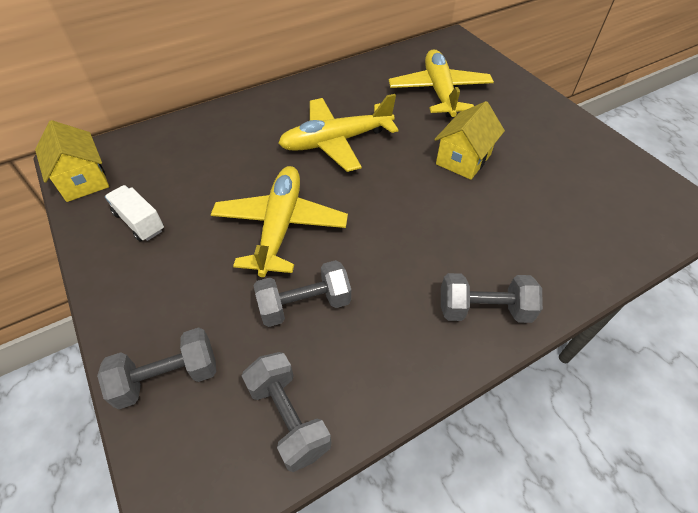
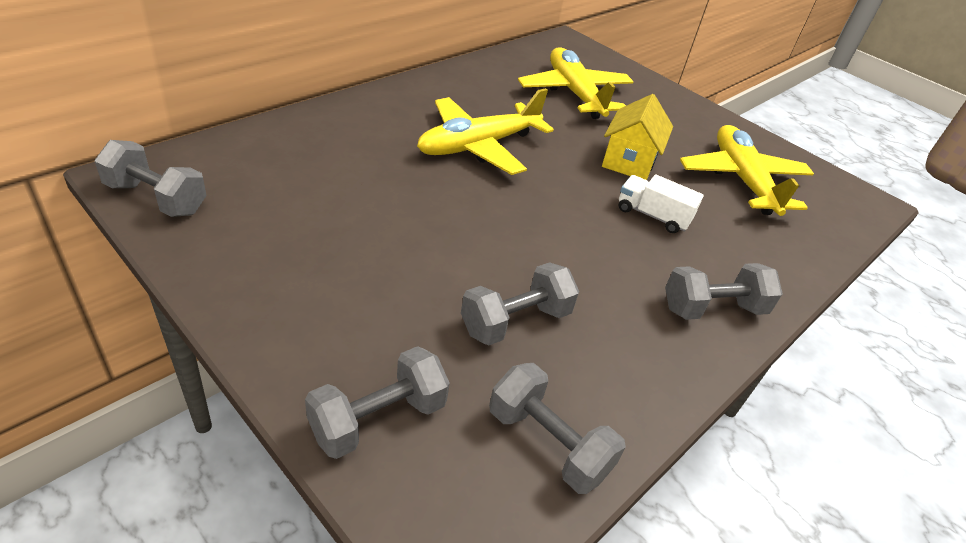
camera: 20 degrees left, 10 degrees down
(83, 180) = (156, 198): yellow house -> grey dumbbell
(139, 222) = (261, 244): white truck -> white truck (652, 215)
(280, 226) = (450, 239): yellow plane -> yellow plane (742, 180)

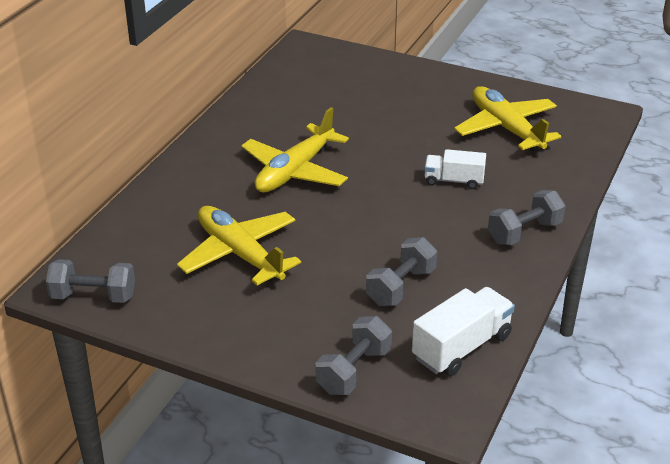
camera: 15 degrees left, 5 degrees down
(548, 443) = (461, 347): grey dumbbell -> white truck
(574, 93) = (340, 97): yellow plane -> yellow plane (239, 253)
(629, 161) = (415, 143): yellow house -> none

